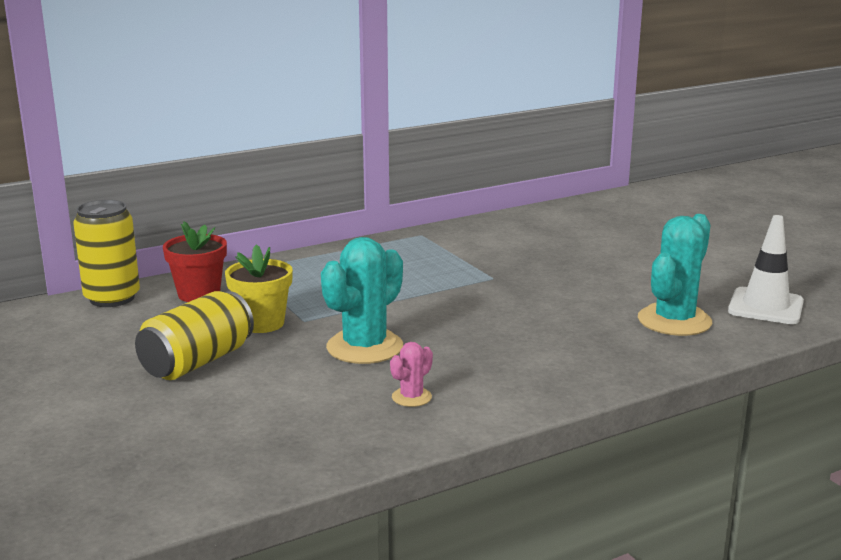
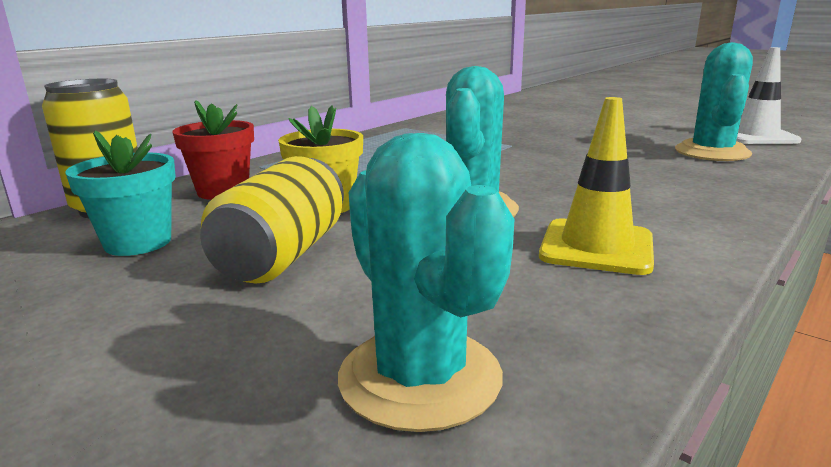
camera: 20 degrees left, 0 degrees up
(115, 334) = (138, 243): none -> turquoise flower pot
(207, 452) = (420, 377): none -> turquoise cactus
(411, 397) = (596, 247): pink cactus -> yellow traffic cone

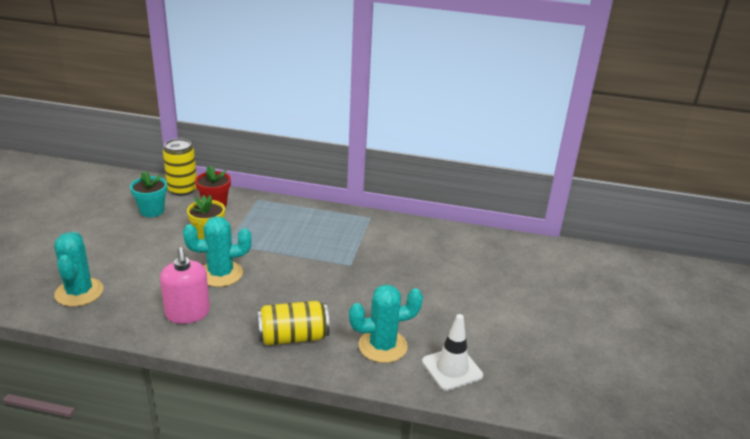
camera: 60 degrees right, 10 degrees up
(283, 255) = (152, 243): yellow can -> yellow can (293, 337)
(420, 377) = (79, 292): turquoise cactus -> turquoise cactus turned 45 degrees counterclockwise
(596, 247) = (187, 313): yellow traffic cone -> pink soap dispenser

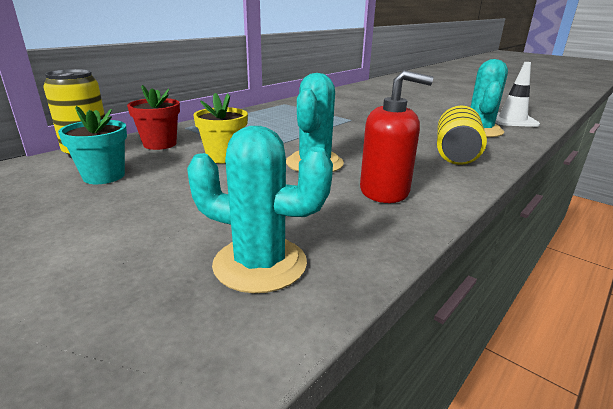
camera: 60 degrees left, 5 degrees down
(187, 313) = (384, 191): pink soap dispenser -> red soap dispenser

